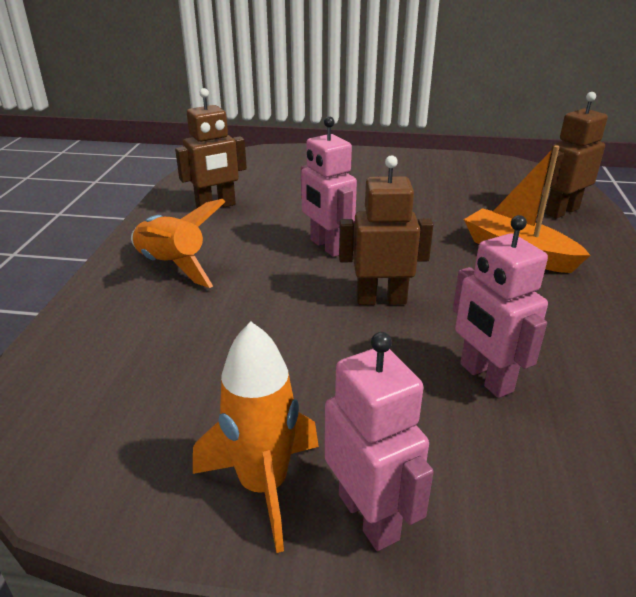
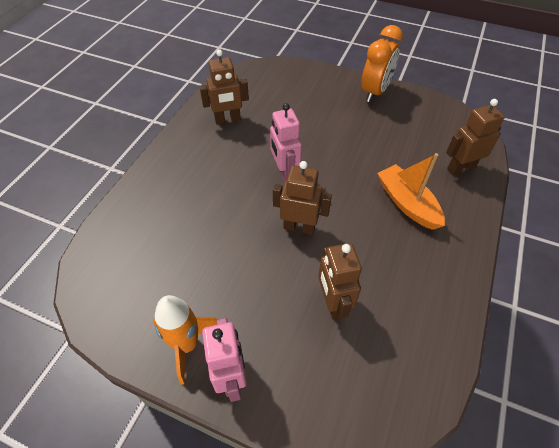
camera: 15 degrees right, 20 degrees up
(172, 266) = (186, 172): orange rocket -> none
(406, 160) = (375, 92): none -> orange clock
(485, 378) = (333, 303): pink robot -> brown robot

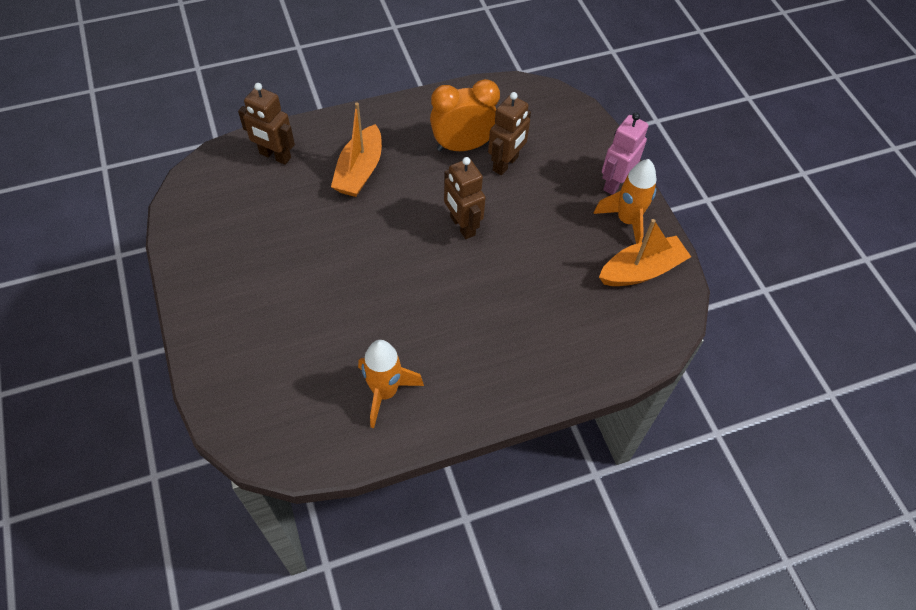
camera: 135 degrees left, 5 degrees up
(139, 309) = (641, 270): none -> orange boat
(227, 120) = (385, 392): brown robot -> orange rocket
(284, 173) = (411, 279): pink robot -> none
(375, 92) = (201, 283): orange clock -> orange clock (463, 146)

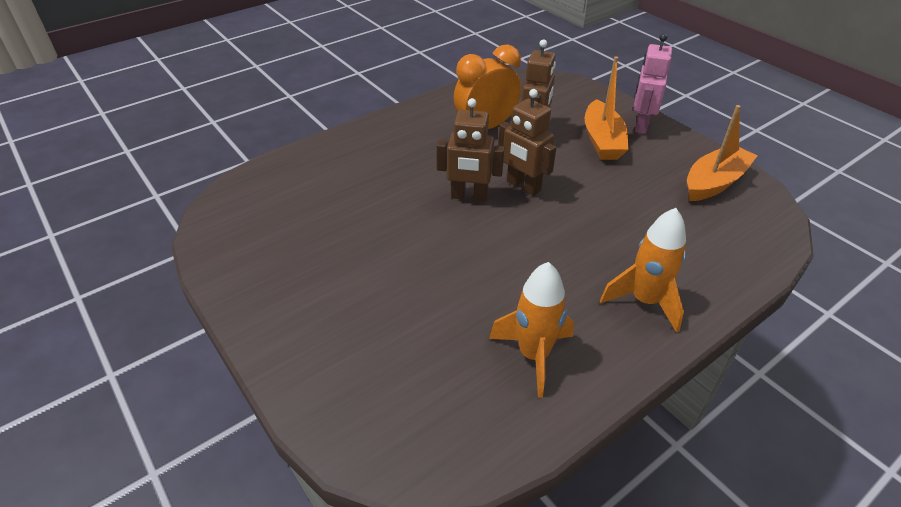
camera: 15 degrees left, 15 degrees down
(275, 156) = (300, 172): brown robot -> brown robot (469, 196)
(359, 171) = (395, 165): orange boat -> orange boat (602, 140)
(627, 221) = (672, 149): orange rocket -> orange rocket (645, 301)

